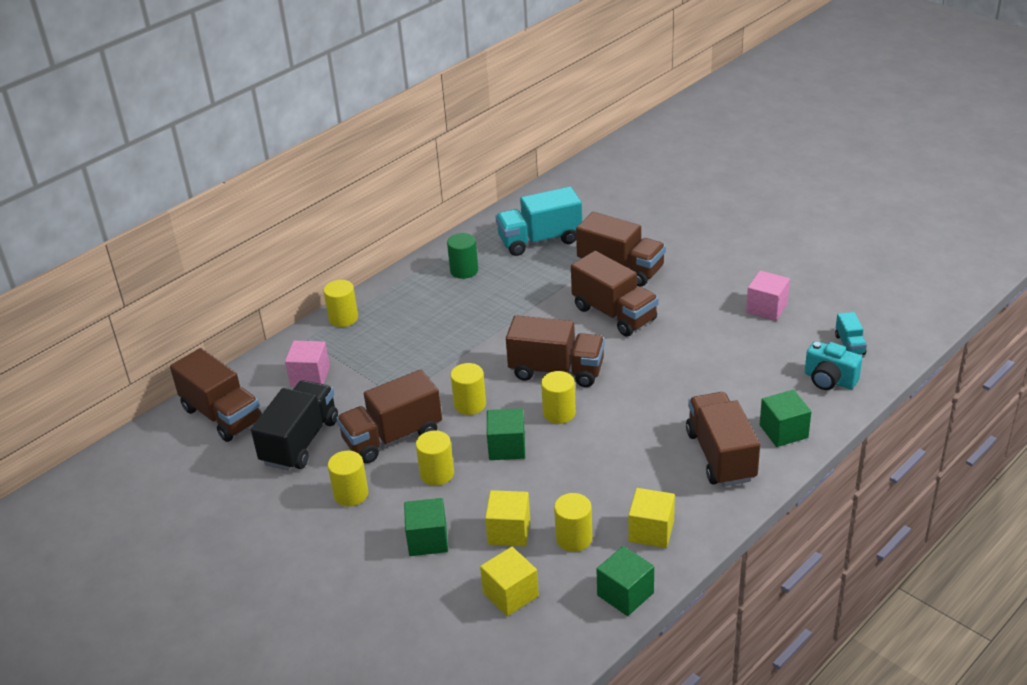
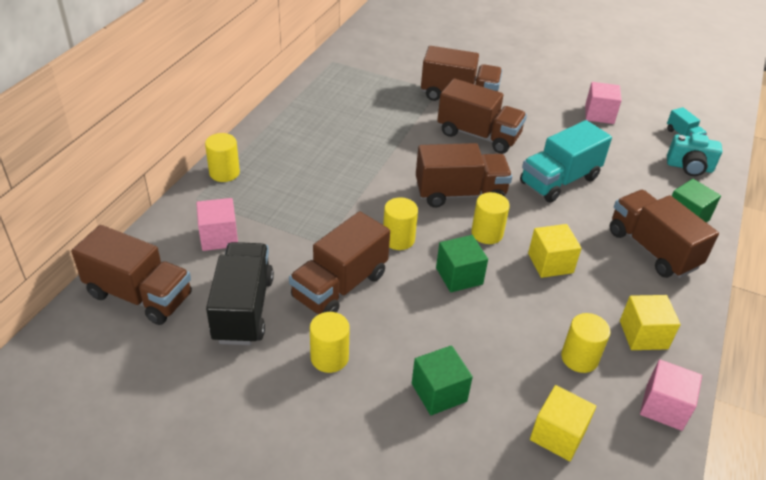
camera: 25 degrees left, 5 degrees up
(437, 474) = (407, 317): yellow cylinder -> none
(464, 270) = (320, 113): green cylinder -> none
(509, 531) = (514, 364): yellow cube -> yellow cube (550, 263)
(540, 240) = (373, 79): turquoise truck -> turquoise truck (559, 180)
(625, 594) = (664, 407): green cube -> pink cube

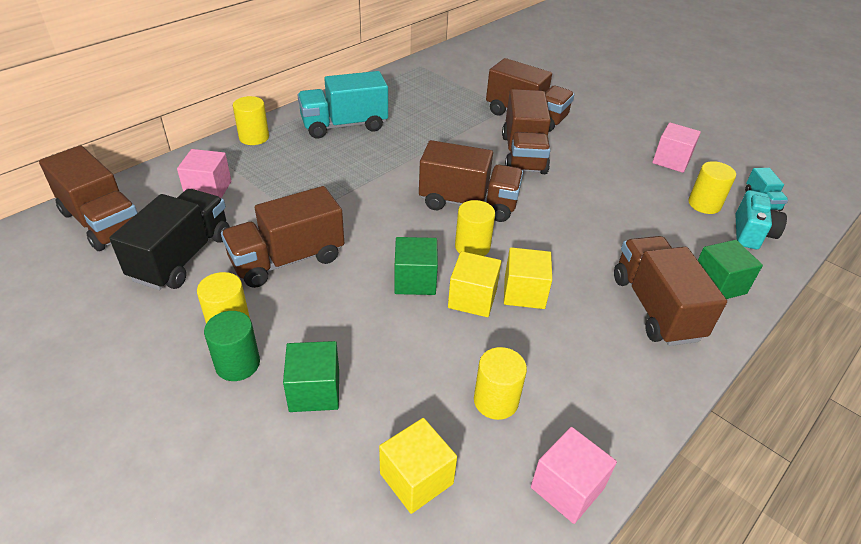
camera: 20 degrees right, 0 degrees up
(361, 389) = (237, 364): none -> green cylinder
(398, 239) = (376, 230): yellow cylinder -> yellow cylinder (704, 204)
(478, 135) = (523, 154): brown truck -> brown truck turned 45 degrees clockwise
(559, 180) = (586, 214): turquoise truck -> turquoise truck (344, 125)
(643, 335) = (589, 397): yellow cube -> yellow cube (472, 298)
(689, 167) = (751, 233): turquoise camera -> turquoise camera turned 105 degrees counterclockwise

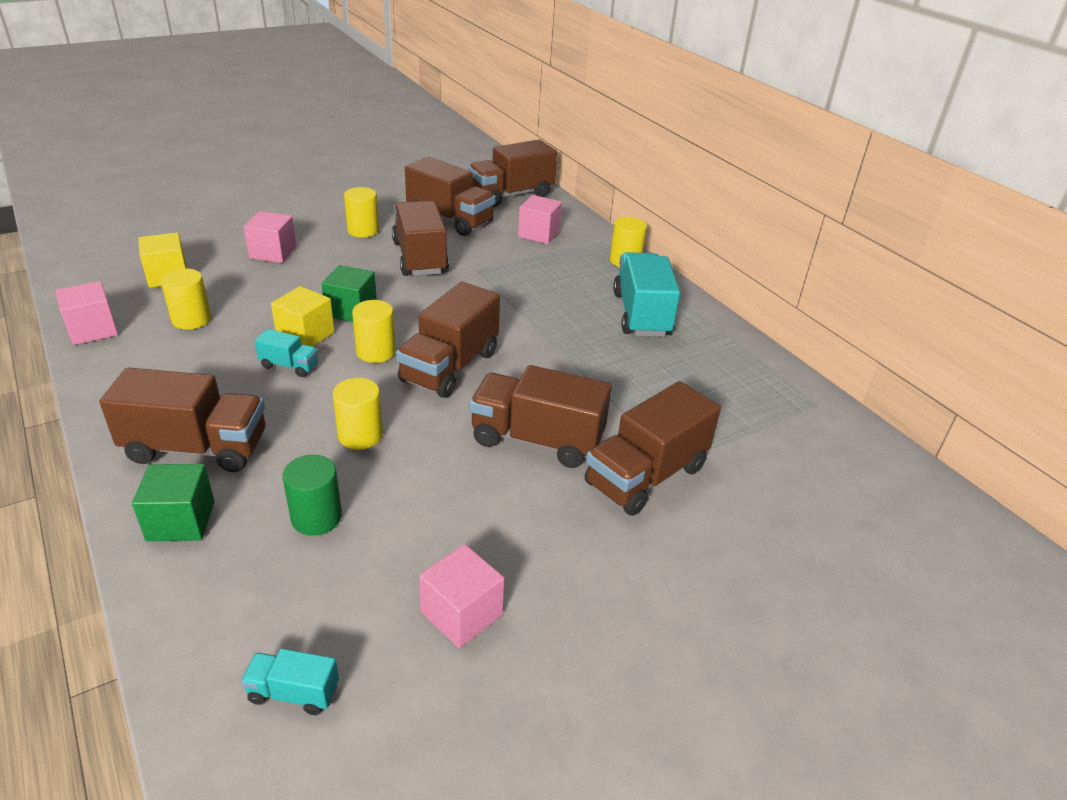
camera: 105 degrees right, 5 degrees down
(182, 257) = (450, 219): black truck -> brown truck
(237, 364) = (322, 230): green cylinder -> green cylinder (316, 517)
(314, 391) = (273, 252): green cube -> pink cube
(524, 292) = (289, 366): yellow cube -> turquoise truck
(704, 204) = (330, 596): yellow cylinder -> yellow cylinder (360, 435)
(751, 233) = (233, 620): turquoise camera -> none

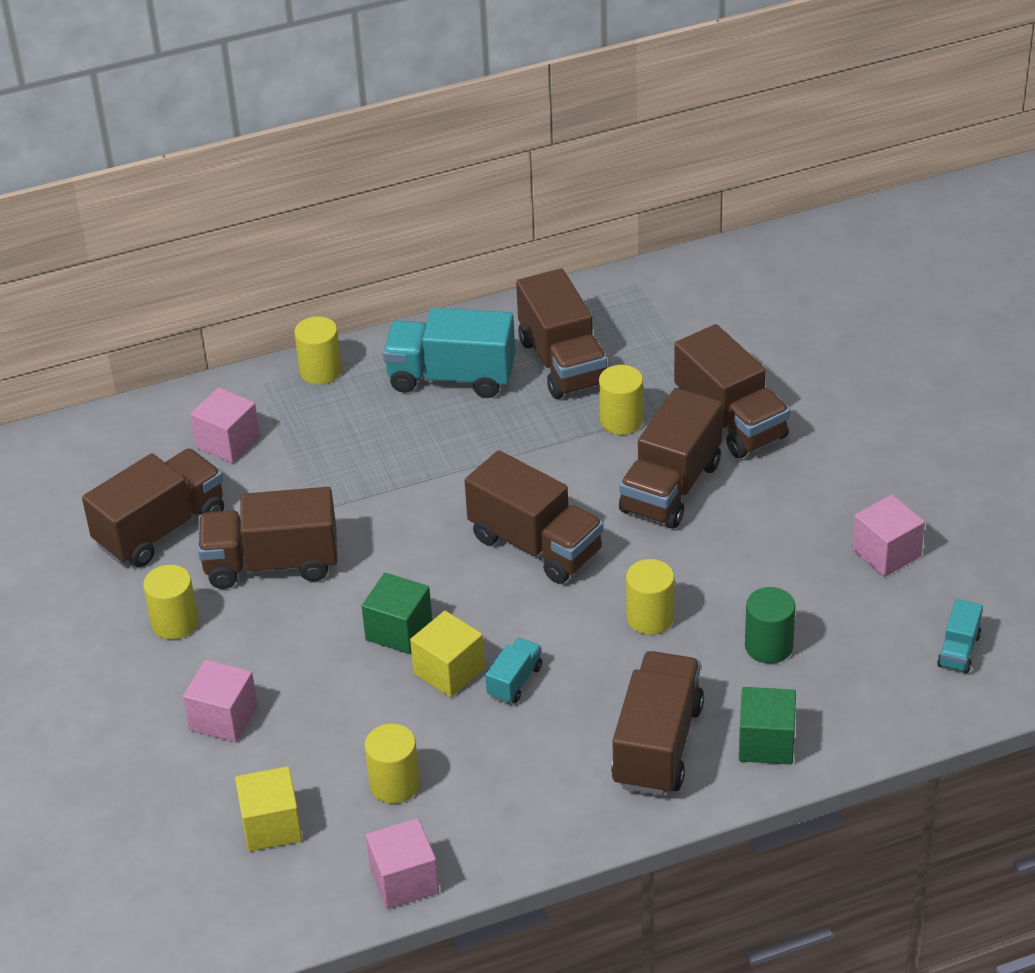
camera: 75 degrees left, 5 degrees up
(376, 352) = (496, 607): yellow cylinder -> yellow cylinder (621, 420)
(511, 195) = (94, 459): brown truck -> brown truck (562, 363)

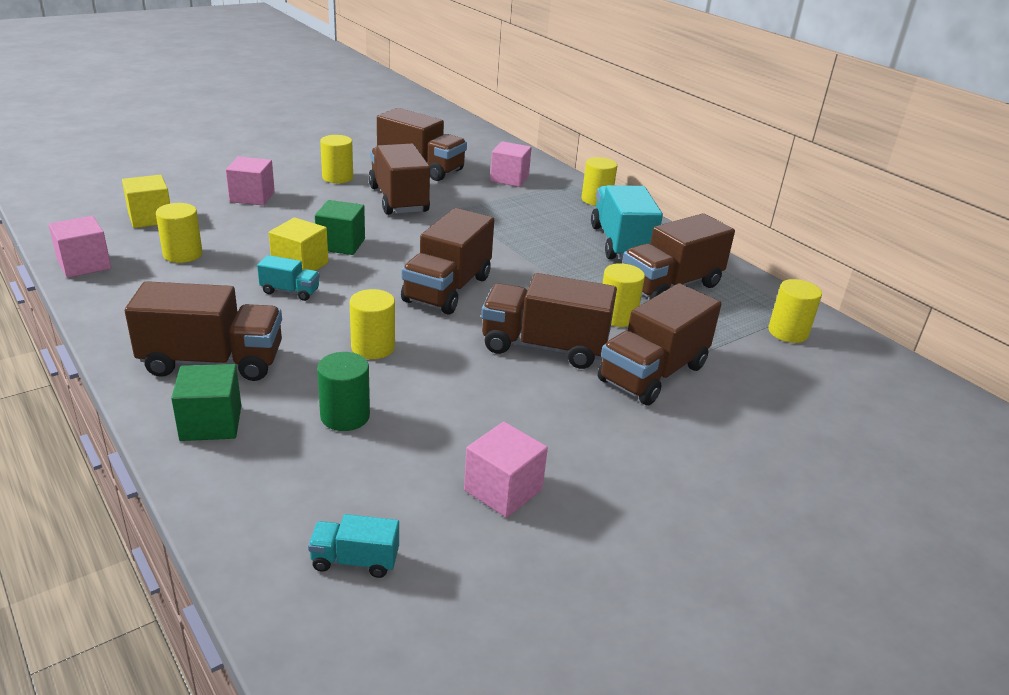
camera: 70 degrees right, 10 degrees down
(673, 305) = (788, 332): none -> yellow cylinder

